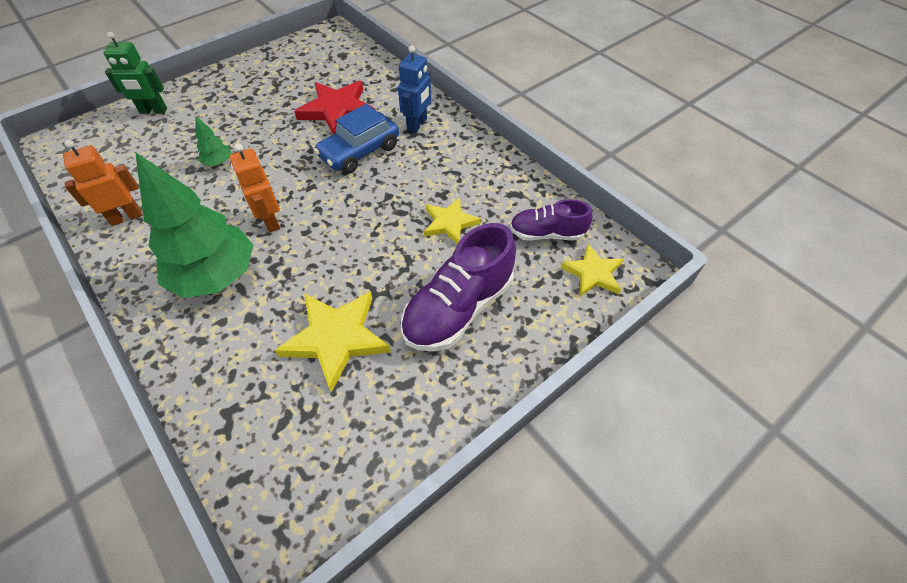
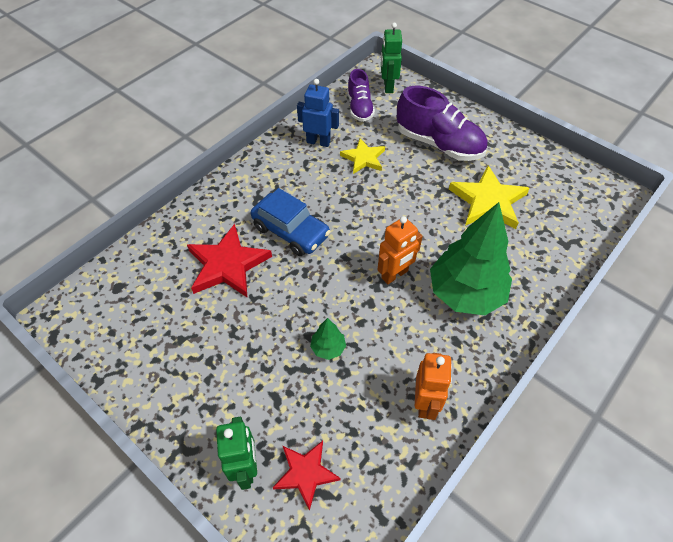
camera: 100 degrees left, 0 degrees up
(126, 139) = (305, 473): none -> red star
(126, 217) = (425, 403): orange robot -> orange robot turned 135 degrees counterclockwise
(417, 125) = (245, 196): blue robot -> blue robot (318, 142)
(593, 273) = (388, 86): yellow star -> green robot

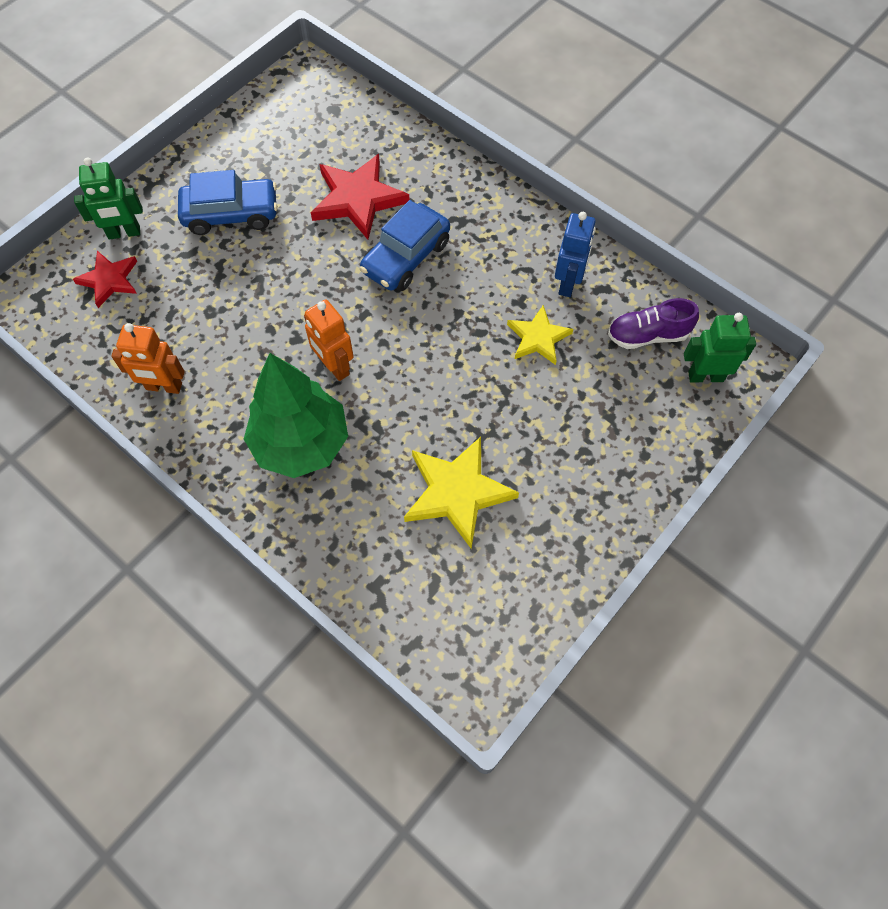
camera: 90 degrees right, 10 degrees up
(232, 364) = (231, 214): none -> blue car
(328, 348) = (241, 297): green tree -> none
(439, 144) = (574, 439): purple shoe -> none

